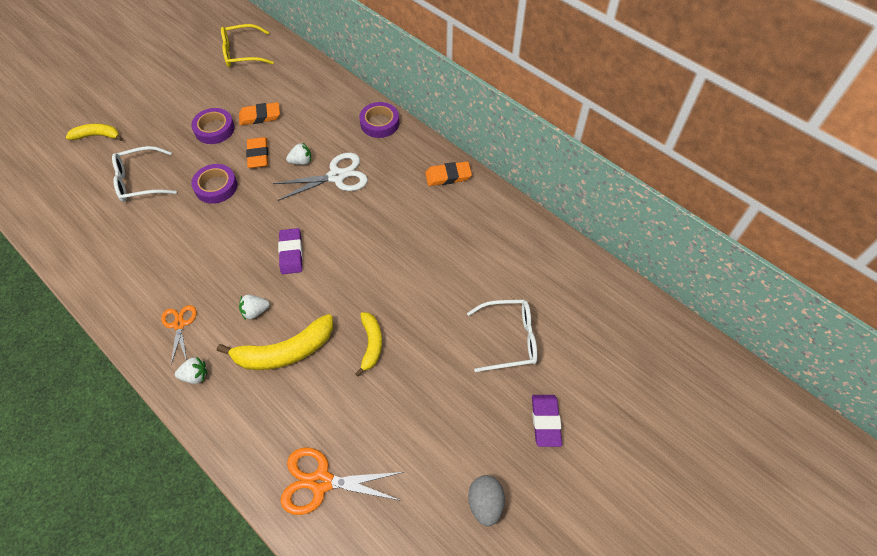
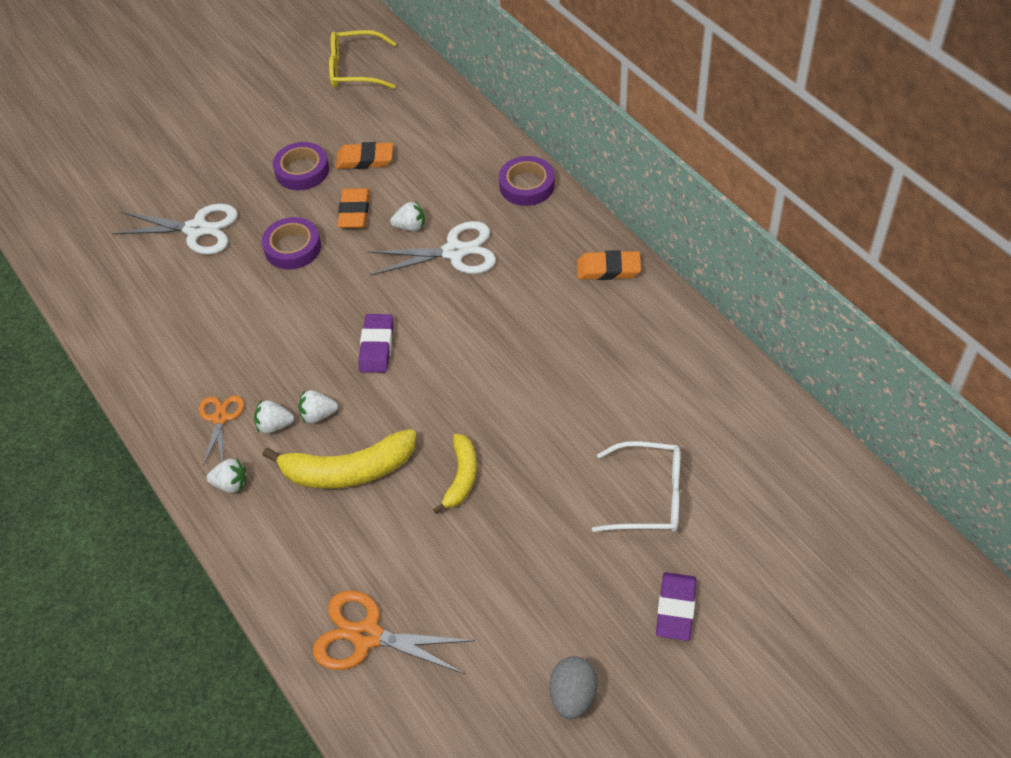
camera: 15 degrees right, 5 degrees down
(97, 136) = (150, 164): yellow banana -> none
(140, 181) = (196, 229): white glasses -> white scissors
(222, 324) = (274, 425): none -> white strawberry

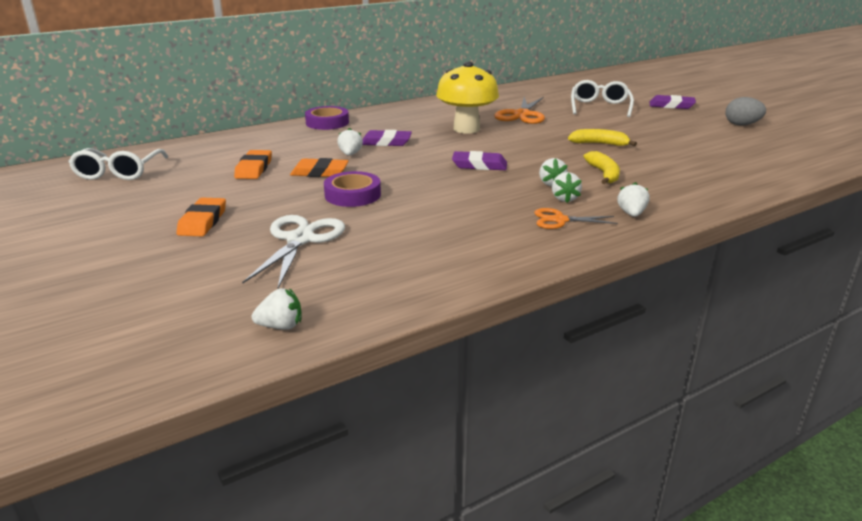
camera: 90 degrees left, 25 degrees down
(64, 247) = (281, 326): none -> white strawberry
(302, 171) = (247, 192): purple tape -> none
(348, 470) = (604, 174): yellow banana -> yellow banana, size x0.60
(355, 69) = (118, 172): yellow glasses -> white glasses
(367, 636) = (741, 168): orange scissors -> orange scissors (522, 115)
(454, 252) = (386, 142): white scissors -> purple eraser
(514, 327) = (466, 129): none -> yellow mushroom
(608, 269) = (420, 108): orange eraser -> orange eraser (203, 221)

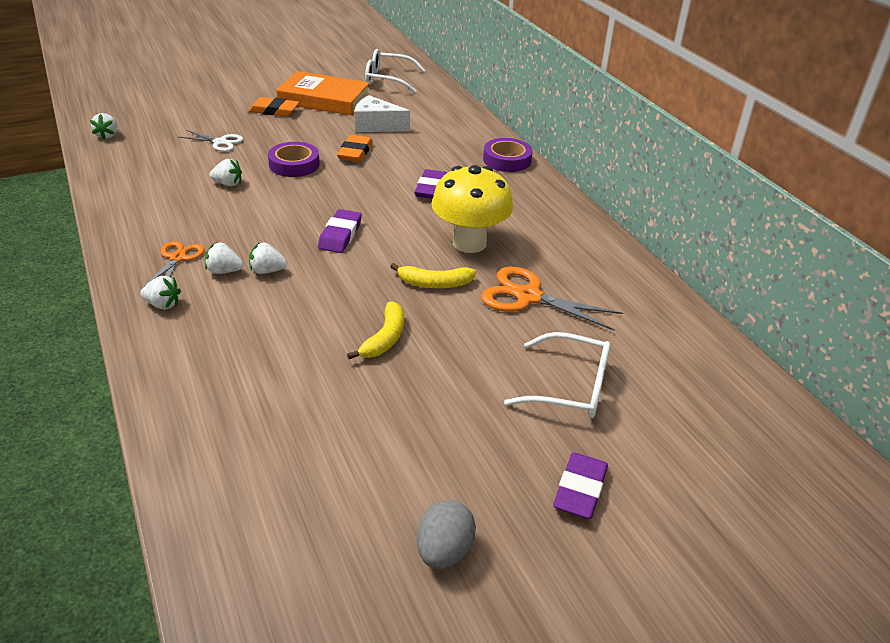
camera: 95 degrees right, 10 degrees up
(173, 198) = (324, 99): none -> orange book
(254, 168) = (376, 126): orange eraser -> white cheese
(300, 240) = (220, 142): white scissors -> white scissors, size x0.60
(350, 154) = (399, 168): white strawberry -> white strawberry (228, 184)
(604, 174) = (277, 314): yellow banana -> yellow banana (434, 283)

